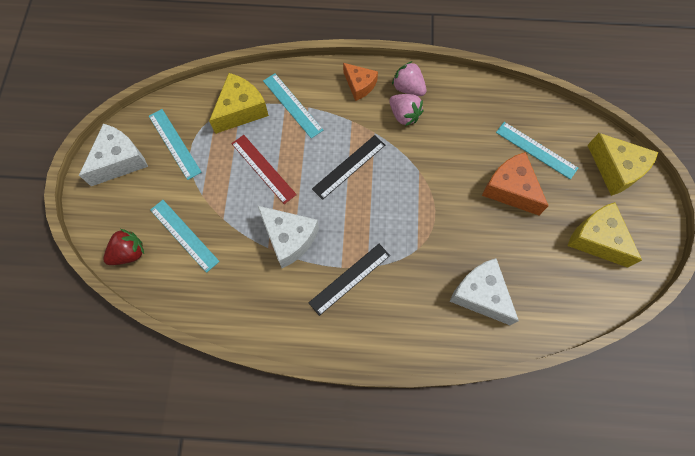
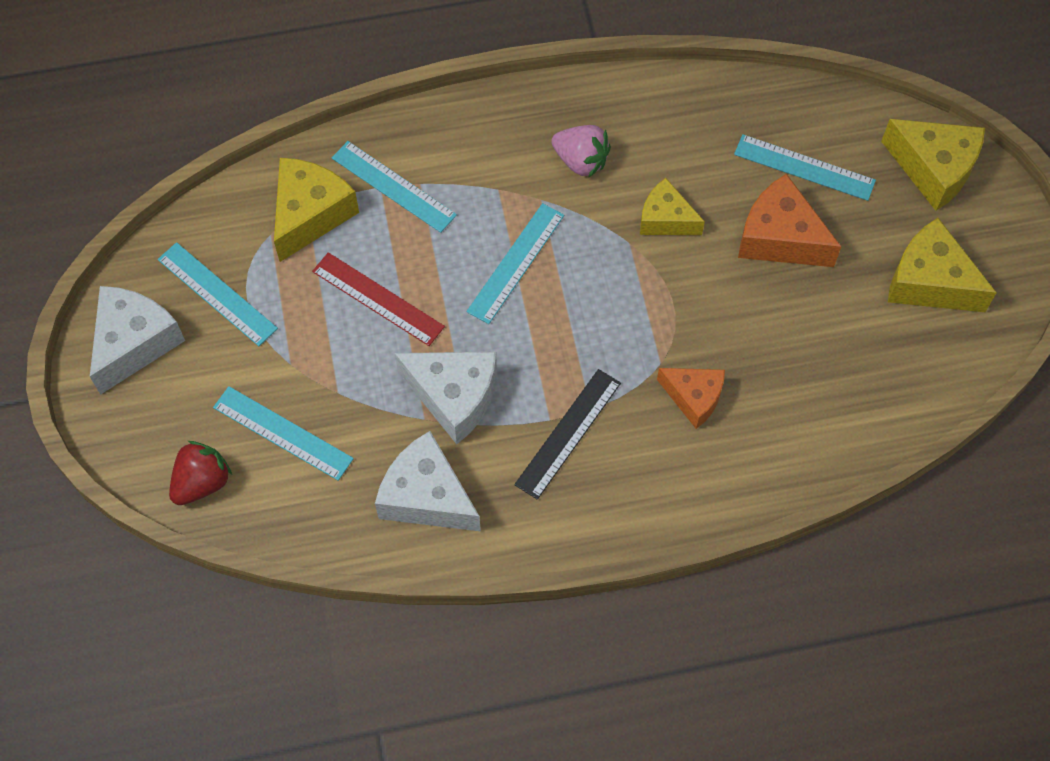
camera: 15 degrees left, 5 degrees down
(349, 166) = (515, 263): black ruler -> turquoise ruler
(359, 85) = (494, 129): orange cheese -> orange cheese (694, 397)
(408, 88) = (575, 116): pink strawberry -> none
(444, 161) = (665, 219): none -> yellow cheese
(480, 295) = (775, 407): white cheese -> white cheese (426, 496)

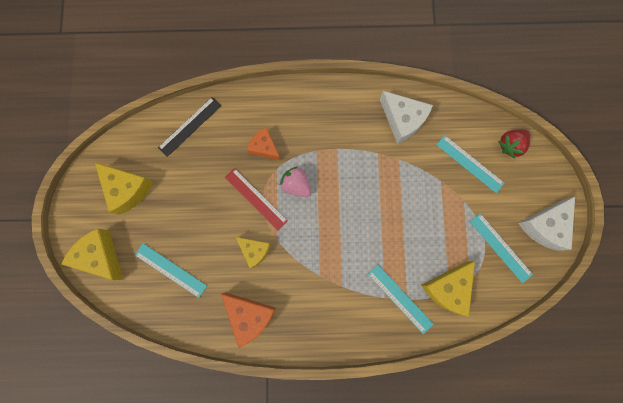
camera: 170 degrees left, 15 degrees up
(378, 298) = (415, 230): red ruler -> red ruler (256, 199)
(454, 396) = (383, 168): white cheese -> none
(515, 263) = (340, 238): turquoise ruler -> none
(568, 433) = (330, 140): black ruler -> black ruler (190, 126)
(581, 161) = (293, 296): pink strawberry -> pink strawberry (296, 185)
(780, 237) = (196, 229): orange cheese -> orange cheese (249, 316)

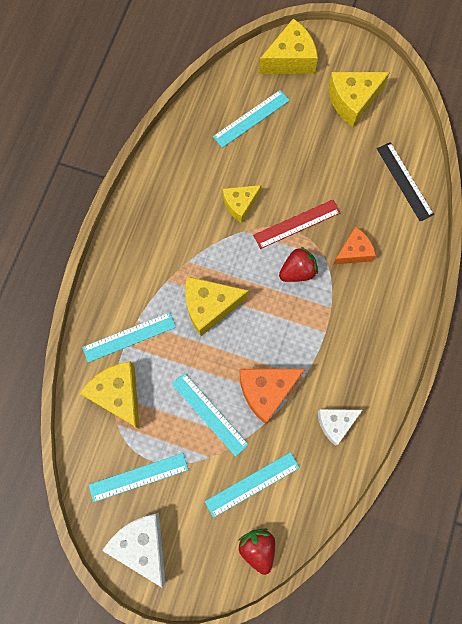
camera: 110 degrees right, 5 degrees down
(249, 316) = (174, 178): orange cheese -> orange cheese (266, 391)
(296, 185) = (297, 271): pink strawberry -> red strawberry
(350, 243) = (209, 306): none -> yellow cheese
(402, 120) = (335, 423): white cheese -> white cheese, size x0.65
(433, 212) = (209, 414): none -> turquoise ruler

